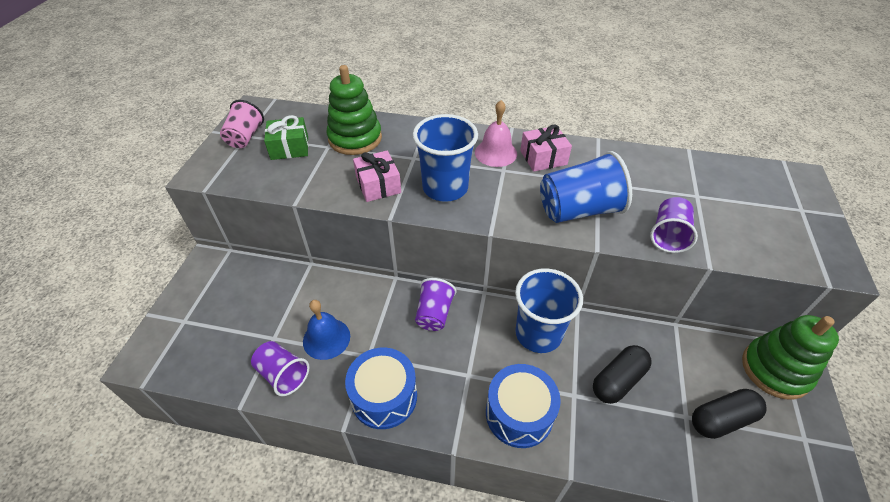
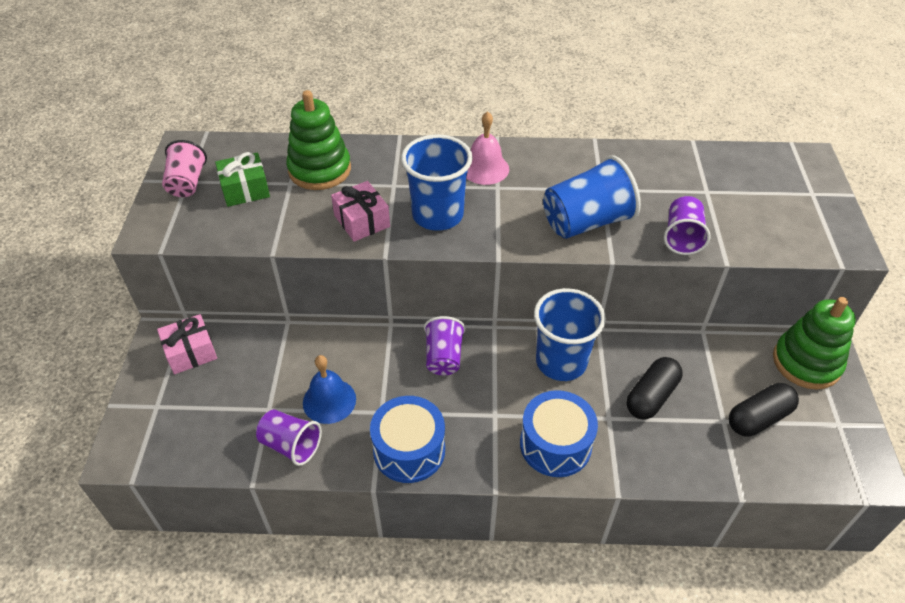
camera: 10 degrees left, 0 degrees up
(543, 158) = (538, 168): pink gift -> pink gift (191, 352)

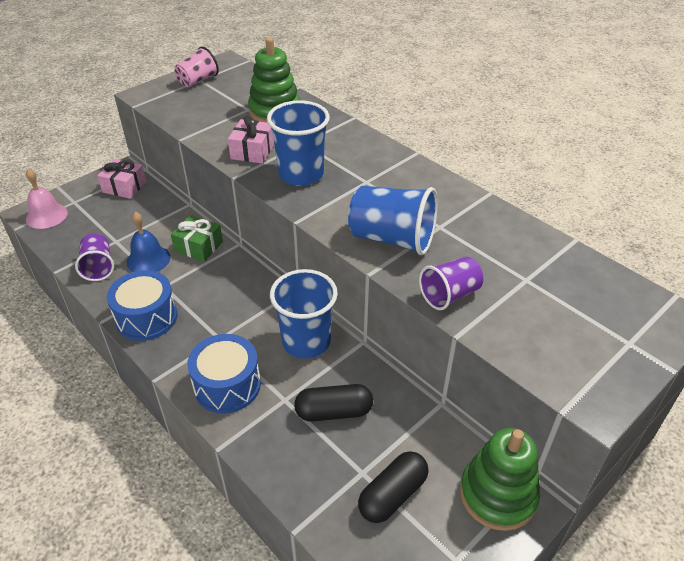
camera: 45 degrees right, 5 degrees down
(245, 189) = (220, 99): green gift -> green gift (198, 246)
(444, 357) = (240, 283): purple cup -> none
(485, 168) = (376, 166): pink bell -> pink bell (46, 215)
(758, 418) = (392, 495): black capsule -> black capsule turned 60 degrees counterclockwise

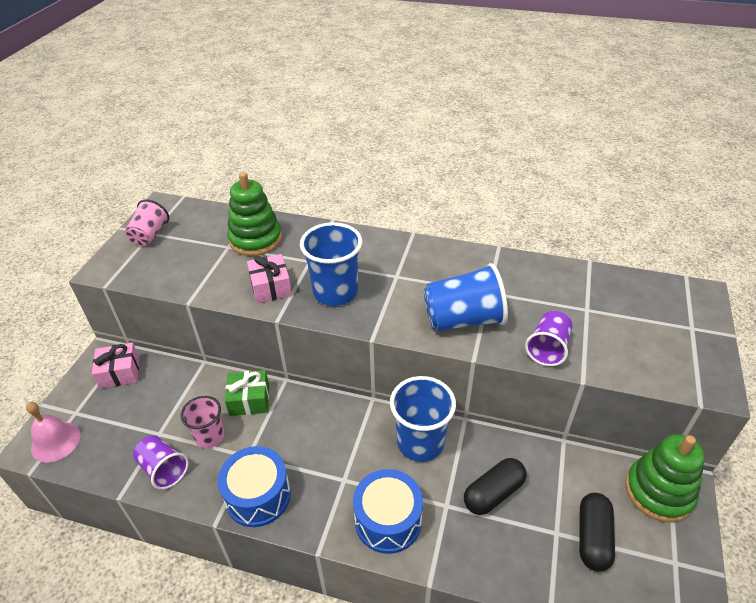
camera: 30 degrees left, 0 degrees up
(148, 259) = (210, 436): blue bell -> pink cup

